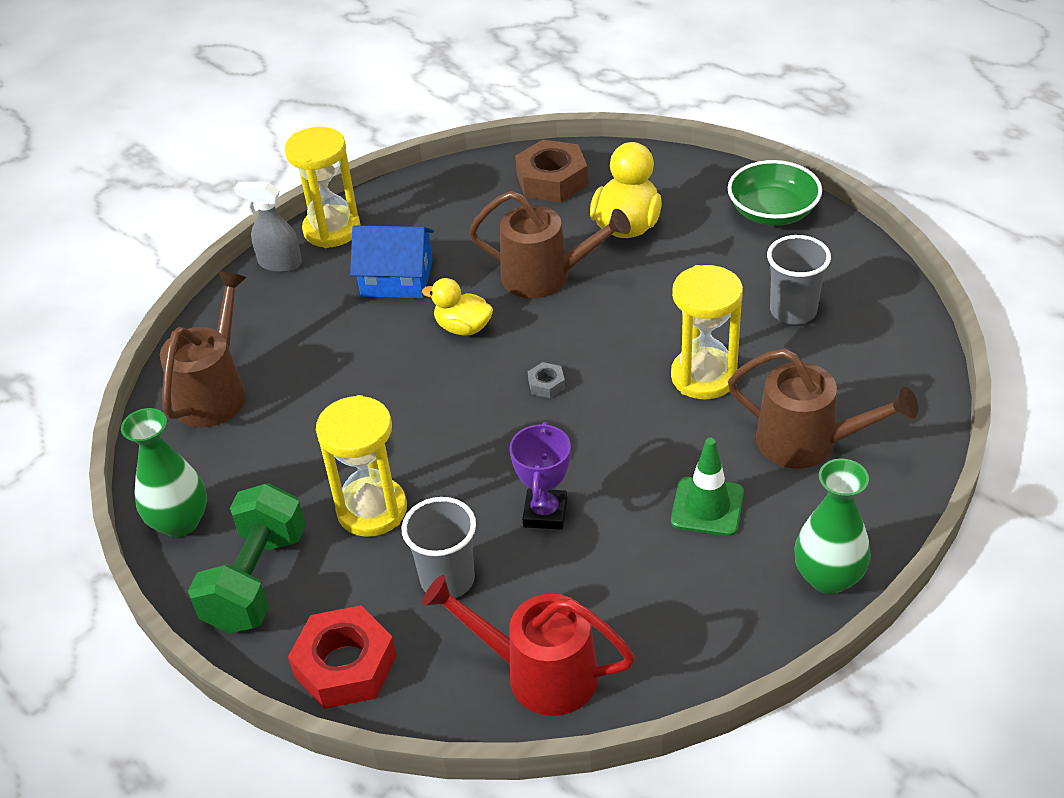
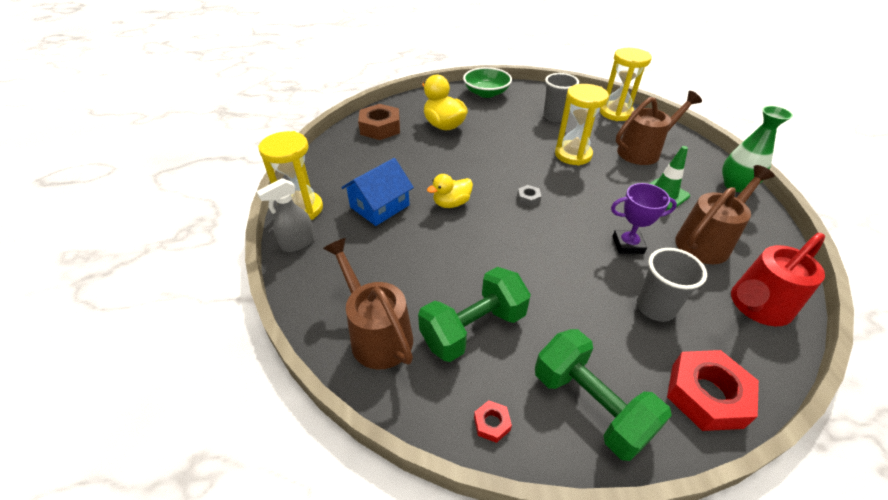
camera: 55 degrees left, 0 degrees up
(180, 522) = (492, 423): green vase -> red nut
(280, 452) = (473, 329): none -> green dumbbell
(372, 510) = (568, 311): yellow hourglass -> yellow hourglass (616, 113)
(545, 513) = (628, 245): purple trophy -> purple trophy turned 45 degrees counterclockwise
(547, 277) = (448, 161): brown watering can -> brown watering can (707, 241)

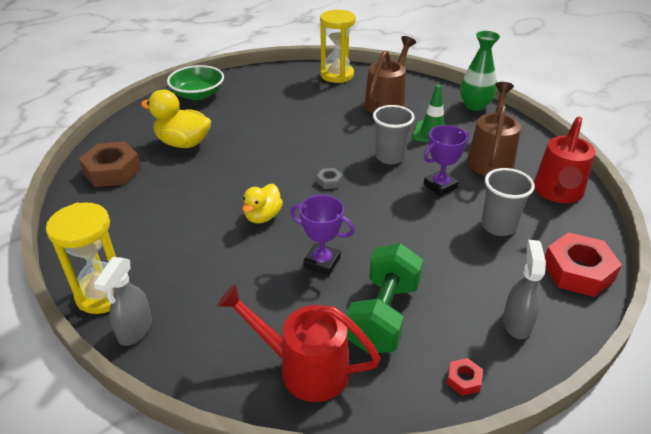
camera: 35 degrees left, 5 degrees down
(376, 333) = (303, 368): brown watering can -> red watering can
(379, 206) = (191, 251): blue house -> none
(463, 260) = (322, 262): none -> purple trophy
(555, 117) = (286, 96): grey cup -> grey cup (390, 157)
(573, 155) = (333, 126): yellow hourglass -> none
(590, 405) = (516, 323): green dumbbell -> grey spray bottle

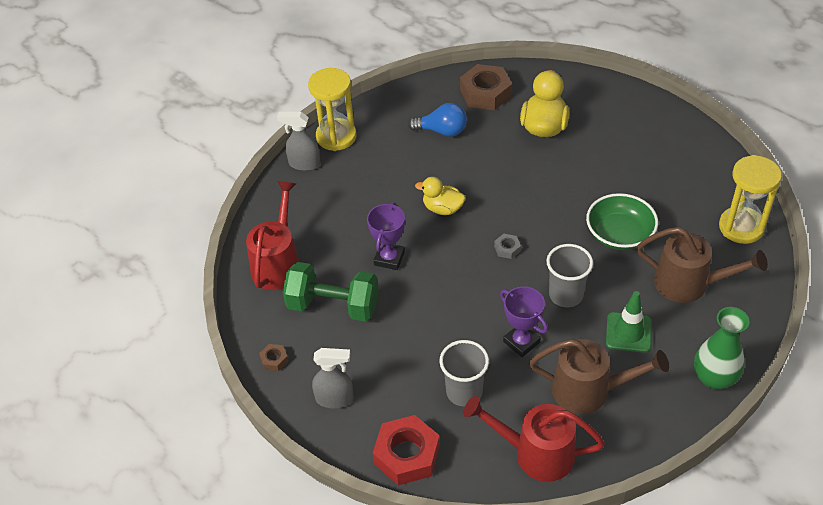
camera: 85 degrees right, 10 degrees up
(149, 205) = (442, 131): none -> blue light bulb
(198, 94) = (643, 113): green bowl -> green bowl (619, 234)
(463, 380) = (274, 360): red nut -> brown nut

